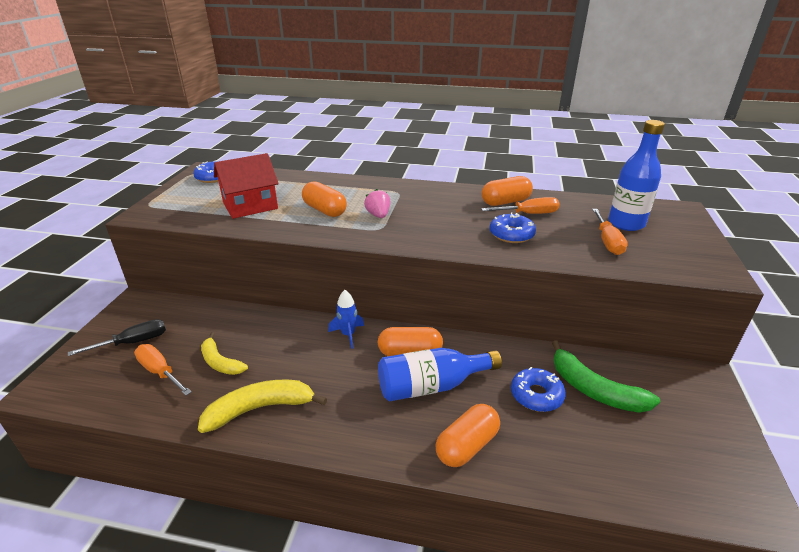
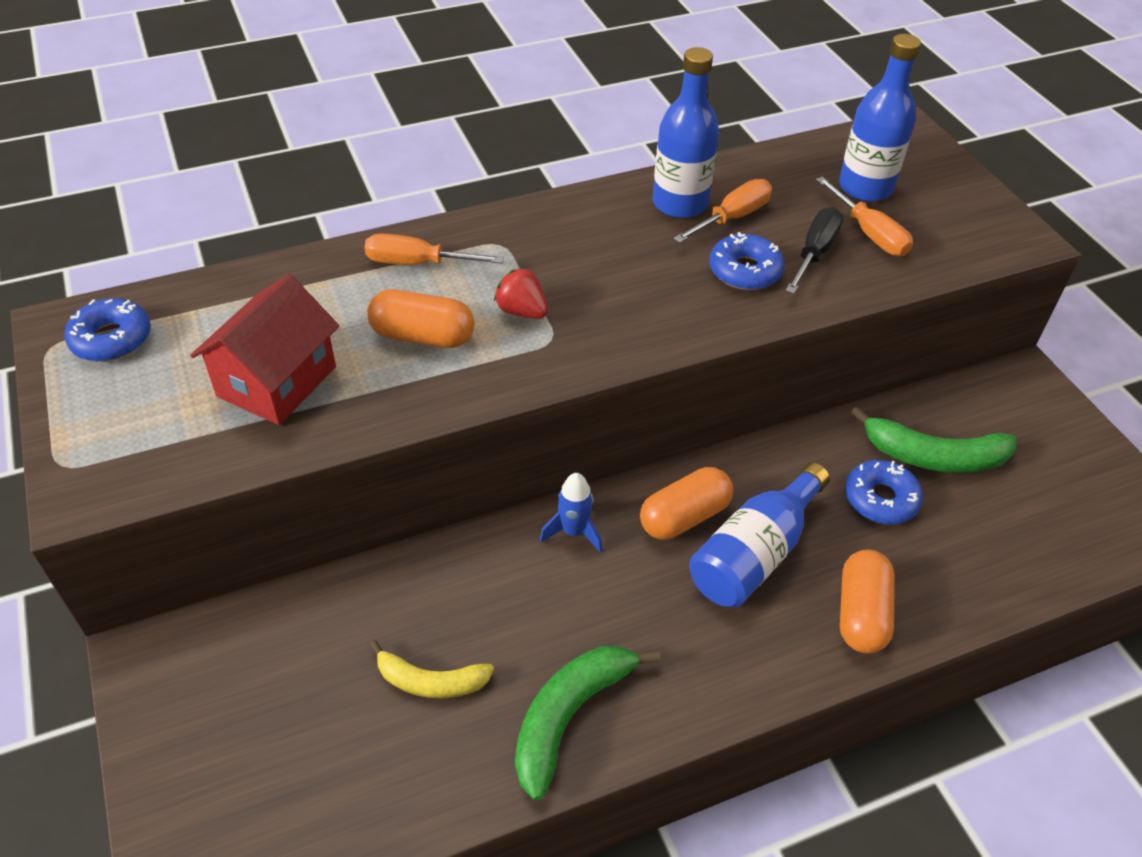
camera: 35 degrees left, 15 degrees up
(133, 342) = (240, 731): black screwdriver -> black screwdriver (814, 253)
(160, 372) = (352, 751): orange screwdriver -> orange screwdriver (418, 263)
(260, 408) = (569, 716): yellow banana -> green banana
(378, 215) = (522, 311): pink strawberry -> red strawberry
(505, 202) = (680, 203): orange capsule -> blue bottle

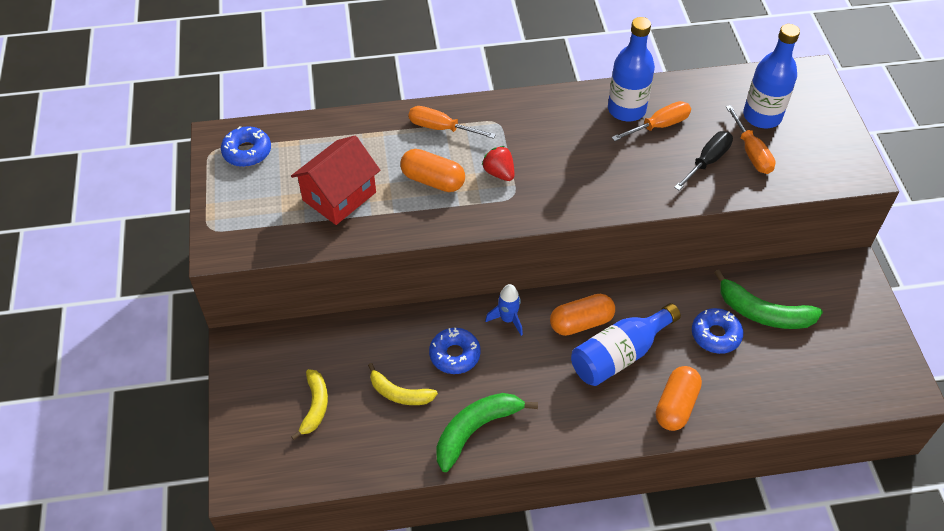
camera: 15 degrees right, 5 degrees up
(292, 732) = (315, 406): none -> yellow banana
(744, 271) = (654, 167): blue donut -> blue donut (454, 355)

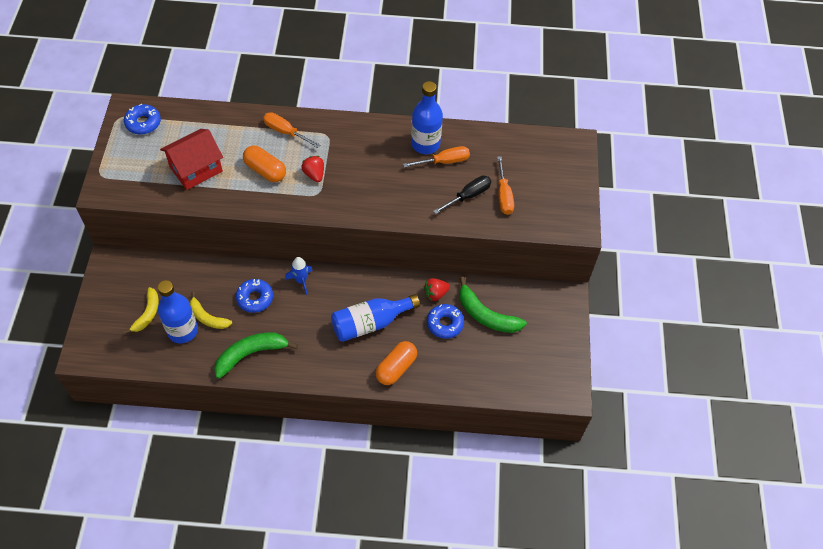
camera: 10 degrees right, 5 degrees up
(581, 323) = (352, 294): orange capsule -> none
(688, 299) = (435, 294): none -> red strawberry
(762, 116) = (524, 169): blue bottle -> blue bottle (182, 330)

